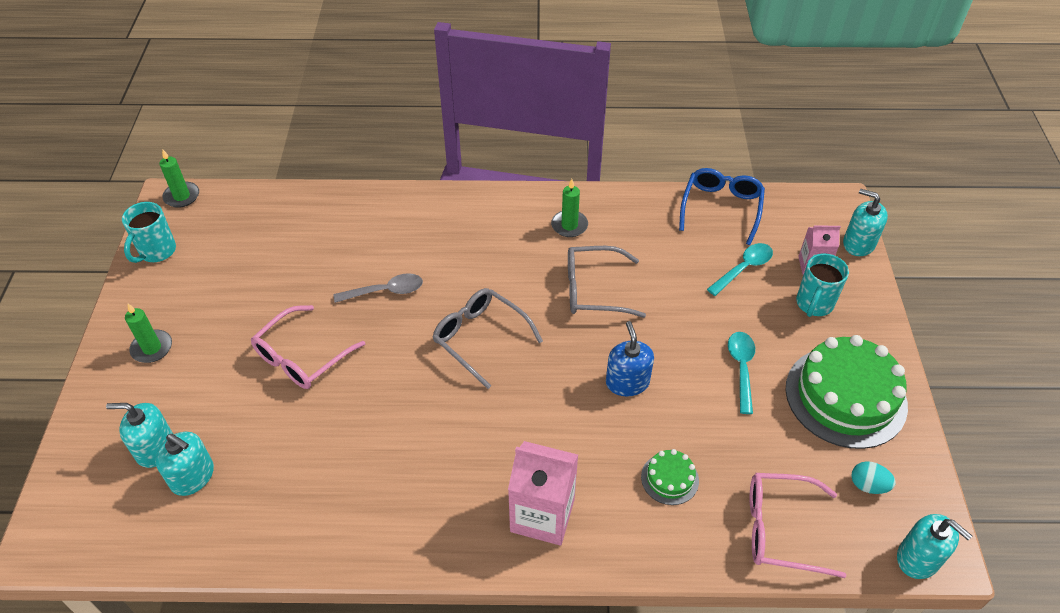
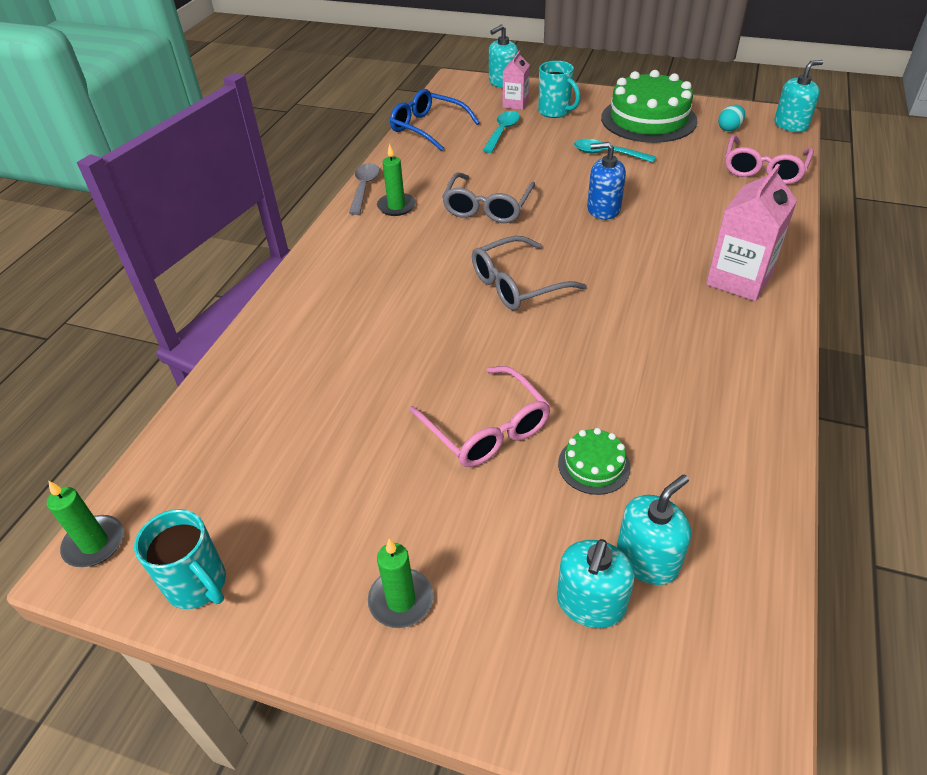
camera: 70 degrees left, 5 degrees down
(385, 291) = (416, 344): grey spoon -> grey spoon (364, 188)
(669, 478) = (710, 207): green cake -> green cake (594, 465)
(743, 268) = (502, 132): turquoise spoon -> turquoise spoon turned 45 degrees clockwise

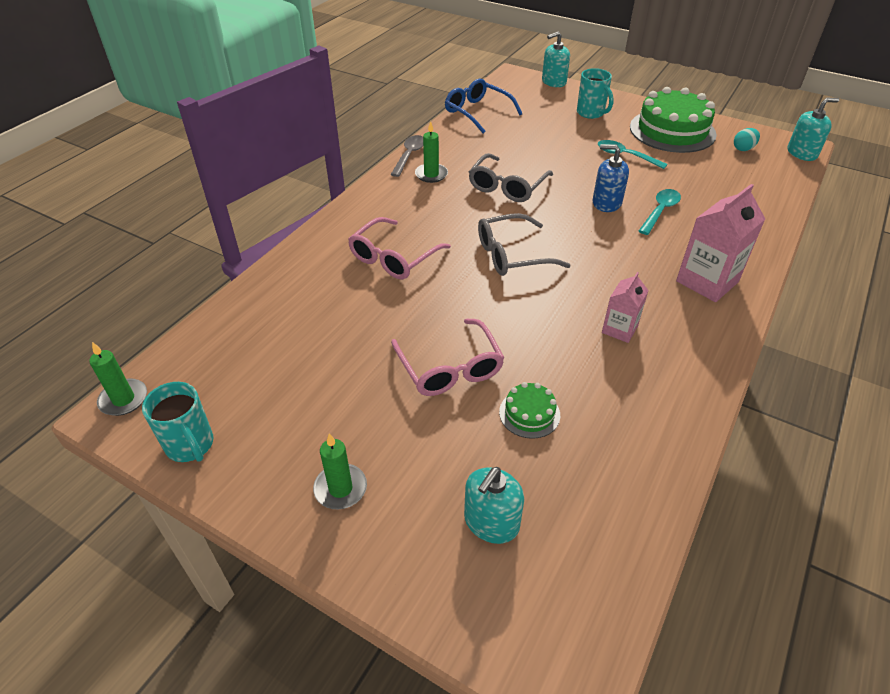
camera: 10 degrees right, 0 degrees up
(502, 132) = (540, 124): turquoise spoon -> turquoise spoon (660, 211)
(515, 104) = (558, 102): pink carton -> pink carton (619, 329)
(647, 559) = (549, 497): turquoise soap dispenser -> none
(764, 169) = (763, 189): pink glasses -> pink glasses (394, 257)

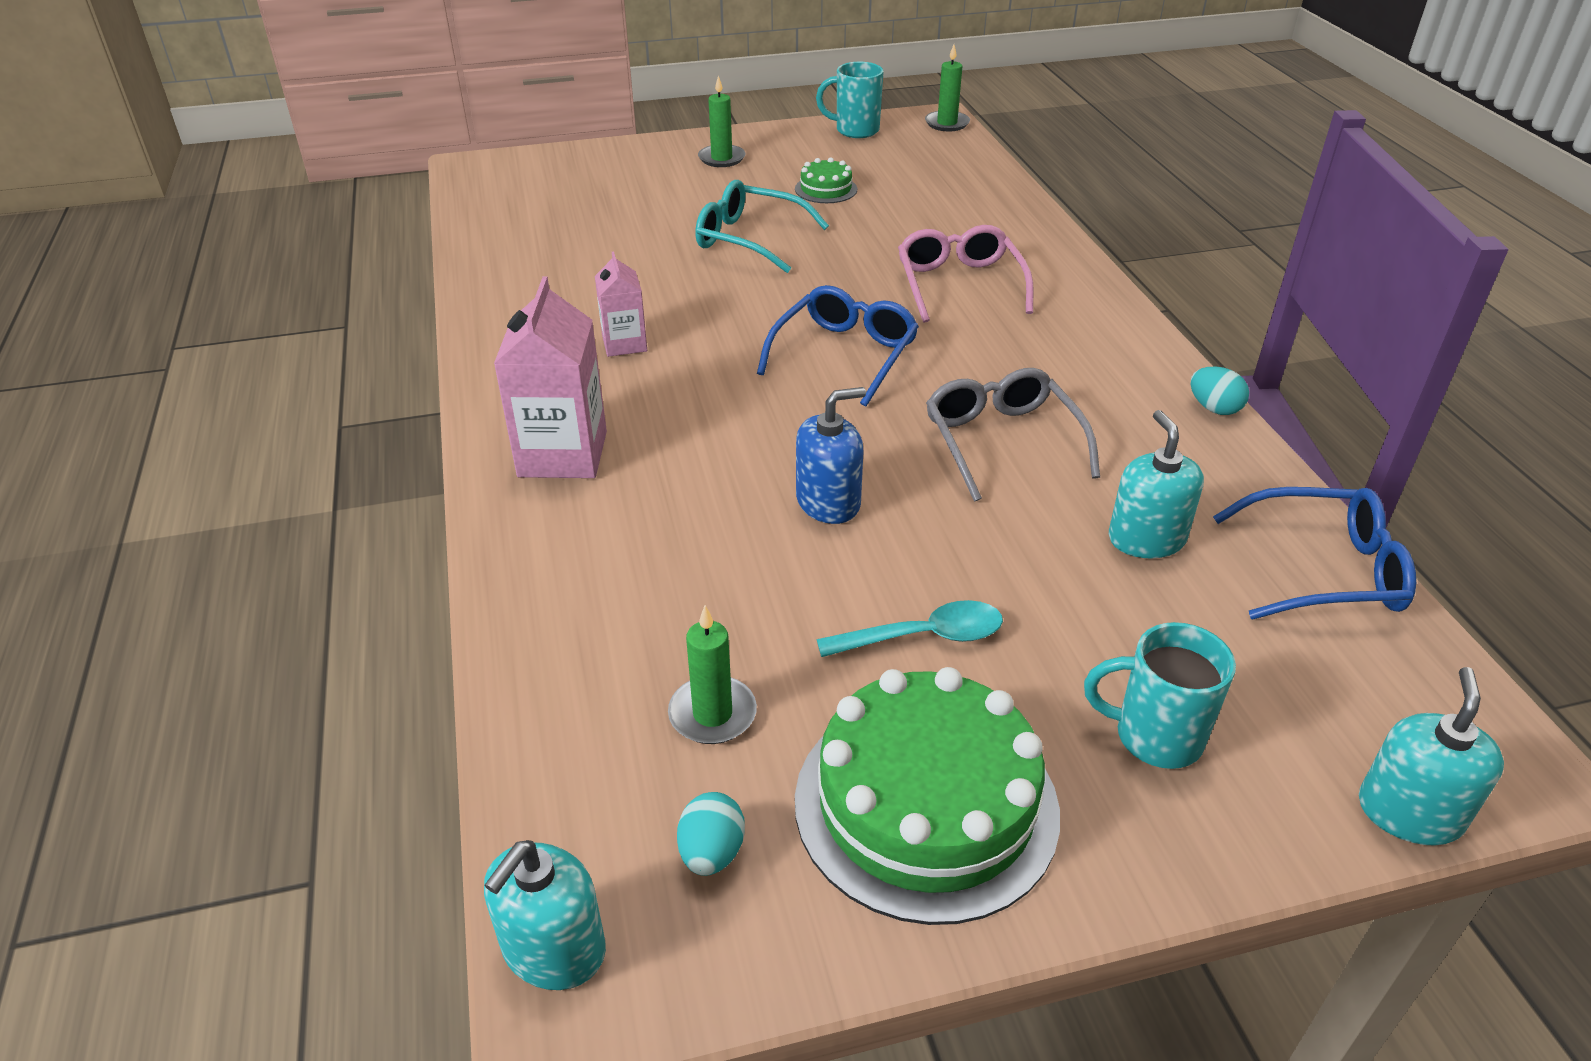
camera: 135 degrees right, 5 degrees down
(409, 155) = (1214, 408): grey spoon -> turquoise egg
(431, 174) = (1126, 398): green candle -> green candle (712, 714)
(449, 367) = (750, 239): pink glasses -> turquoise glasses
(491, 522) = (595, 189): turquoise soap dispenser -> turquoise soap dispenser (1146, 539)
(512, 255) = (844, 355): grey glasses -> blue glasses
(529, 413) = (638, 246): green cake -> green cake (826, 189)
(660, 211) = (730, 536): turquoise spoon -> none

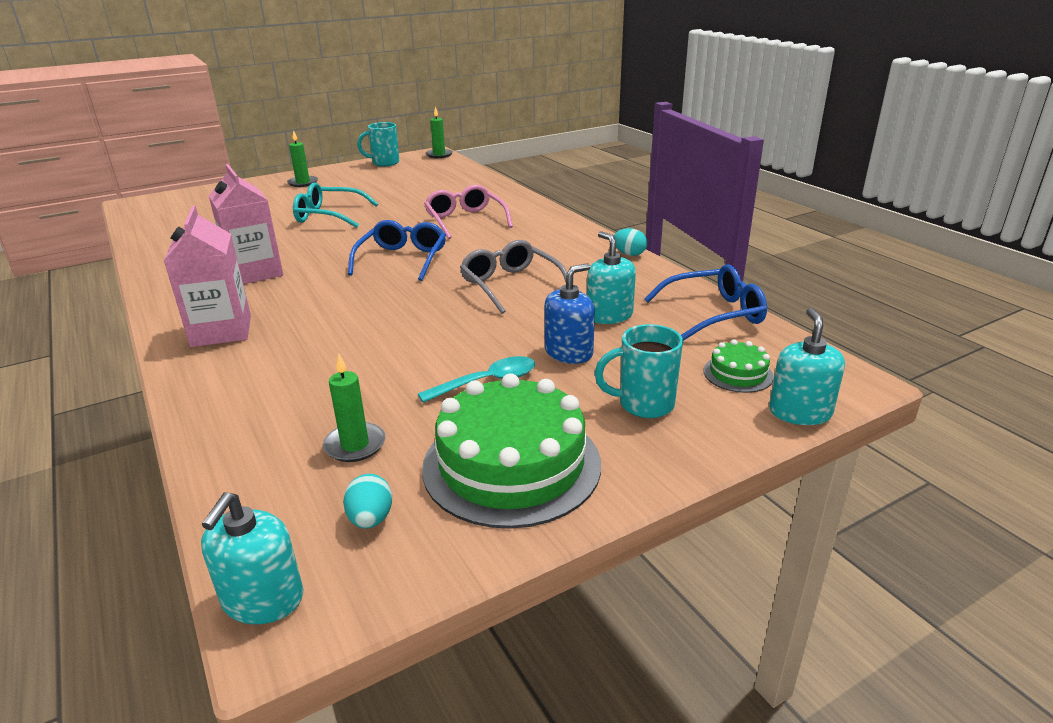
camera: 15 degrees left, 10 degrees down
(624, 344) = (255, 272): pink carton -> pink carton, size x1.71
(826, 189) = (372, 189): green cake -> green cake (738, 373)
(828, 502) = (409, 328): blue soap dispenser -> blue soap dispenser (569, 352)

